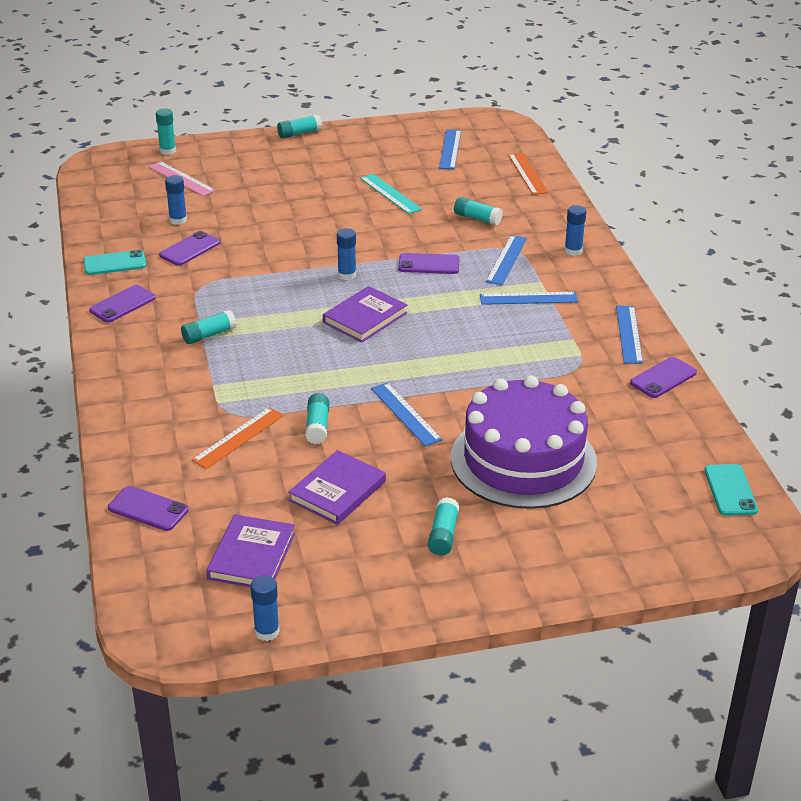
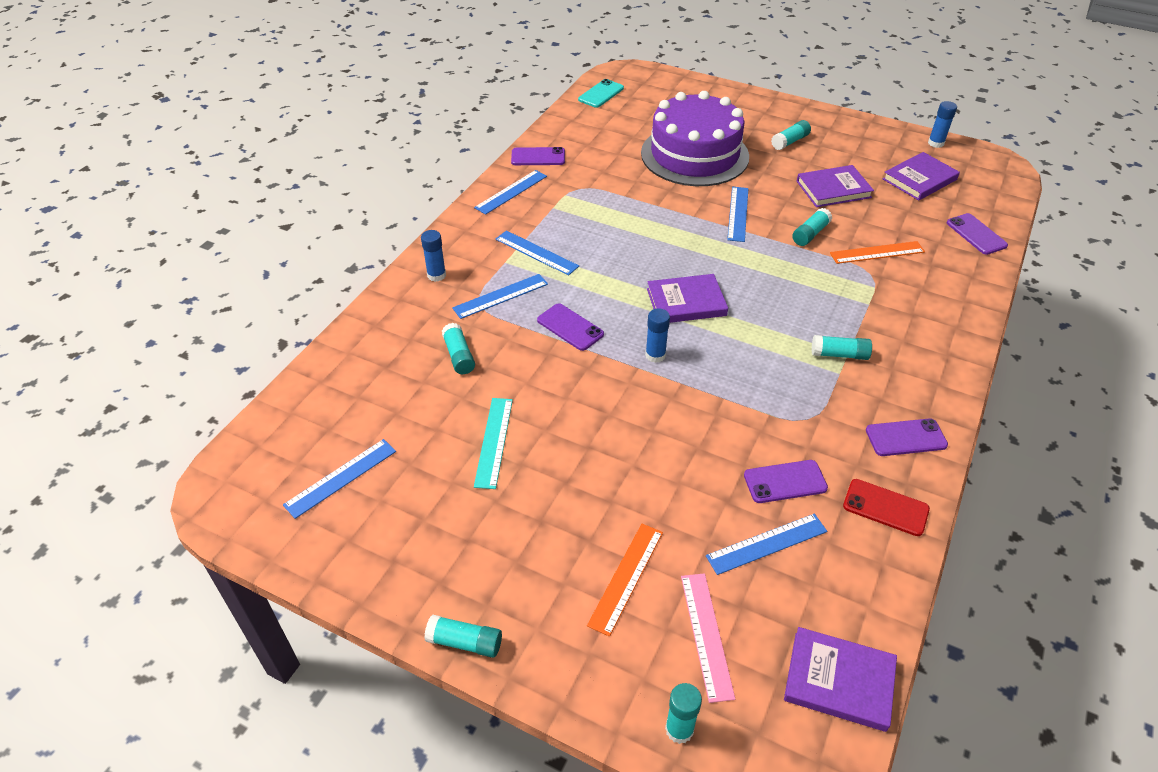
camera: 140 degrees left, 10 degrees up
(99, 191) = (839, 681): none -> purple book
(115, 263) = (885, 507): turquoise phone -> red phone
(178, 220) = (766, 543): blue glue stick -> blue ruler
(527, 173) = (328, 387): orange ruler -> orange ruler (626, 577)

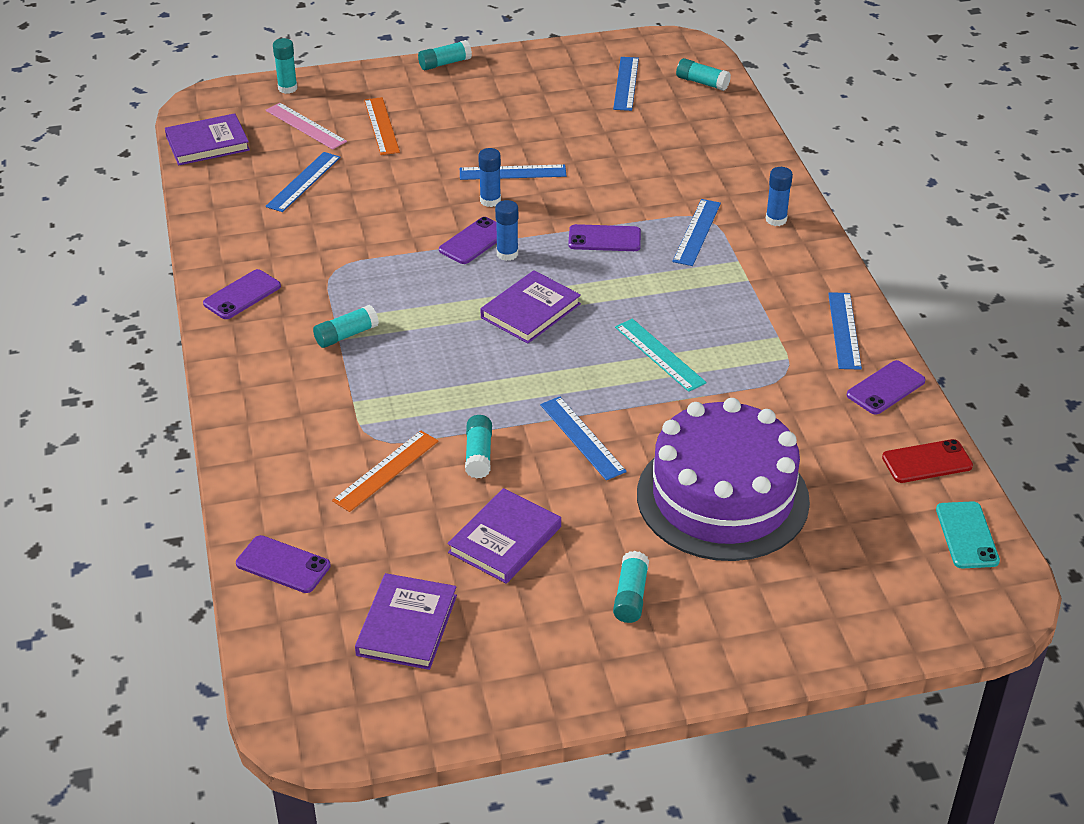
camera: 140 degrees right, 5 degrees down
(459, 355) = (661, 177): turquoise glue stick -> turquoise glue stick (702, 82)
(494, 442) = (556, 144): turquoise ruler -> turquoise ruler (659, 355)
(536, 253) = (724, 283): blue ruler -> blue ruler (512, 172)
(785, 481) = (319, 221): purple phone -> purple phone (474, 241)
(885, 507) = (230, 240): red phone -> red phone (927, 462)
(936, 143) = (428, 723): blue glue stick -> blue glue stick (490, 200)

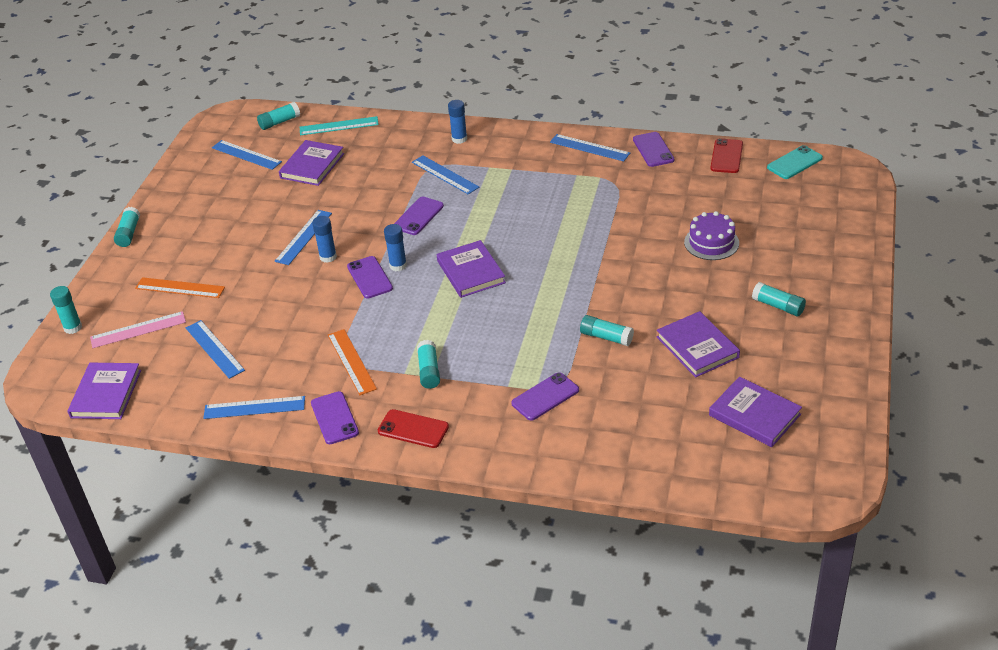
camera: 60 degrees left, 0 degrees up
(251, 354) = (413, 429): none -> red phone
(283, 565) = (662, 464): purple phone -> purple phone (545, 397)
(386, 470) = (594, 387): orange ruler -> orange ruler (351, 361)
(582, 438) = (619, 285): blue ruler -> blue ruler (254, 407)
(640, 133) = (312, 166): none -> purple book
(659, 355) = (559, 228): turquoise ruler -> turquoise ruler (339, 126)
(722, 497) = (711, 242): purple cake -> purple cake, size x0.46
(966, 535) = (794, 163): turquoise phone -> turquoise phone turned 60 degrees counterclockwise

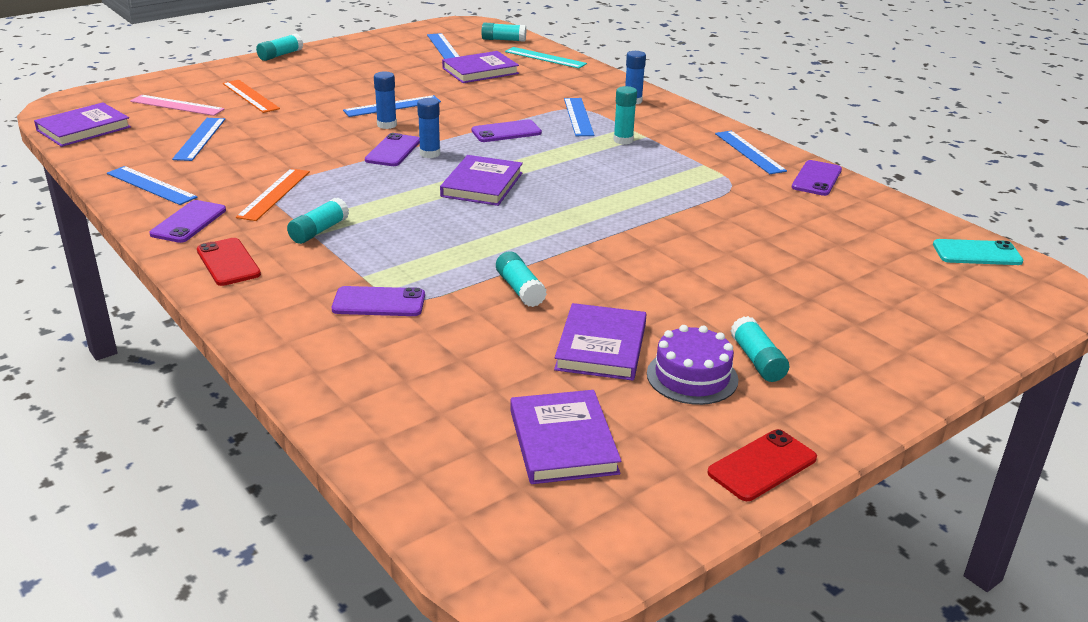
camera: 35 degrees right, 10 degrees down
(73, 327) = (143, 86): turquoise glue stick -> turquoise glue stick (623, 140)
(711, 242) = (764, 272): purple cake -> purple cake (692, 377)
(726, 156) = (896, 215): red phone -> red phone (762, 466)

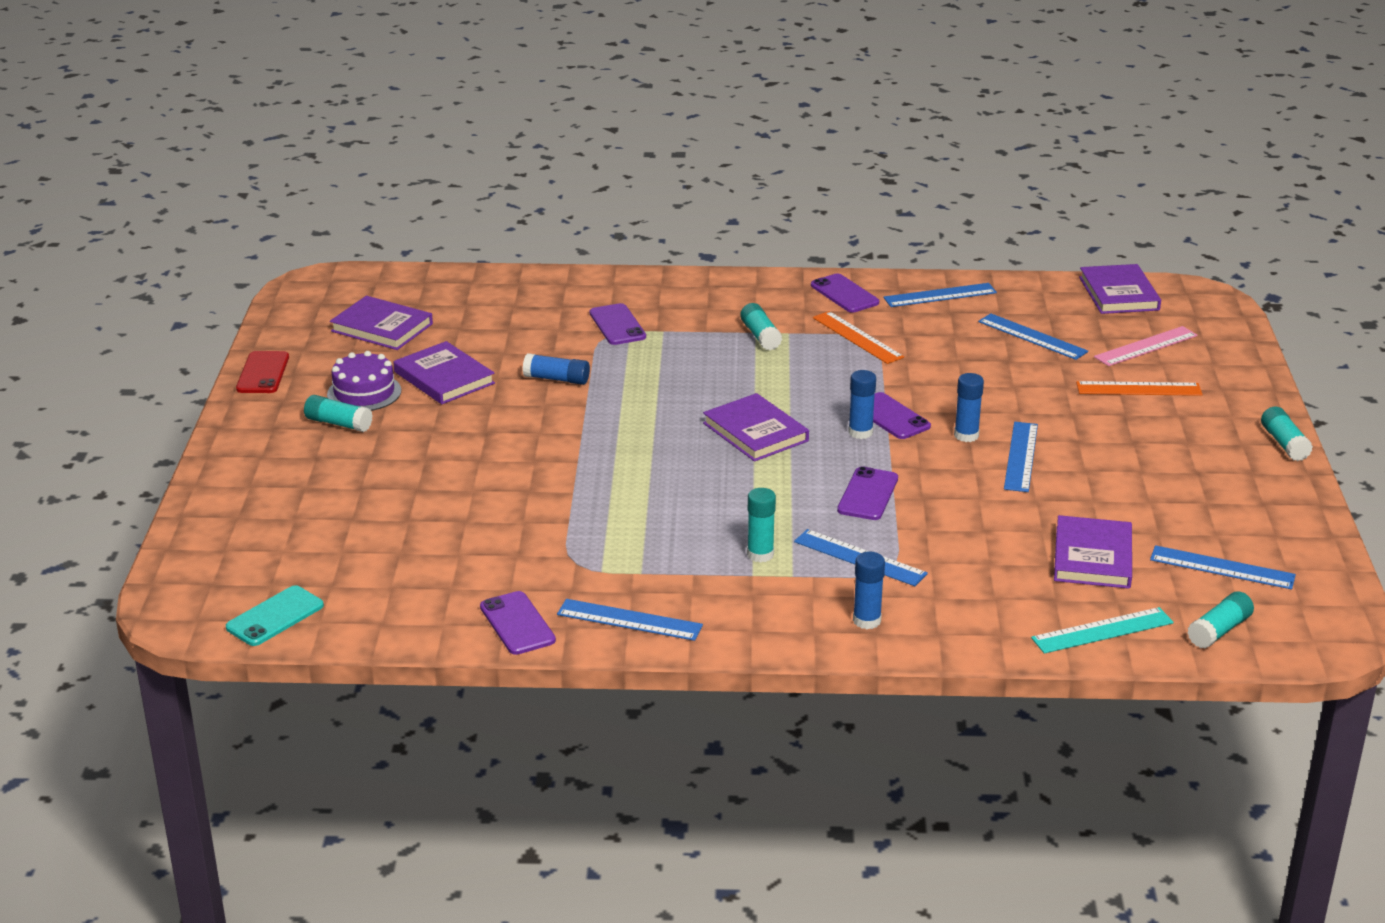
camera: 130 degrees right, 0 degrees up
(228, 262) = (753, 292): red phone -> none
(379, 302) = (617, 325): purple phone -> purple phone turned 60 degrees counterclockwise
(520, 289) = (556, 379): turquoise glue stick -> blue glue stick

